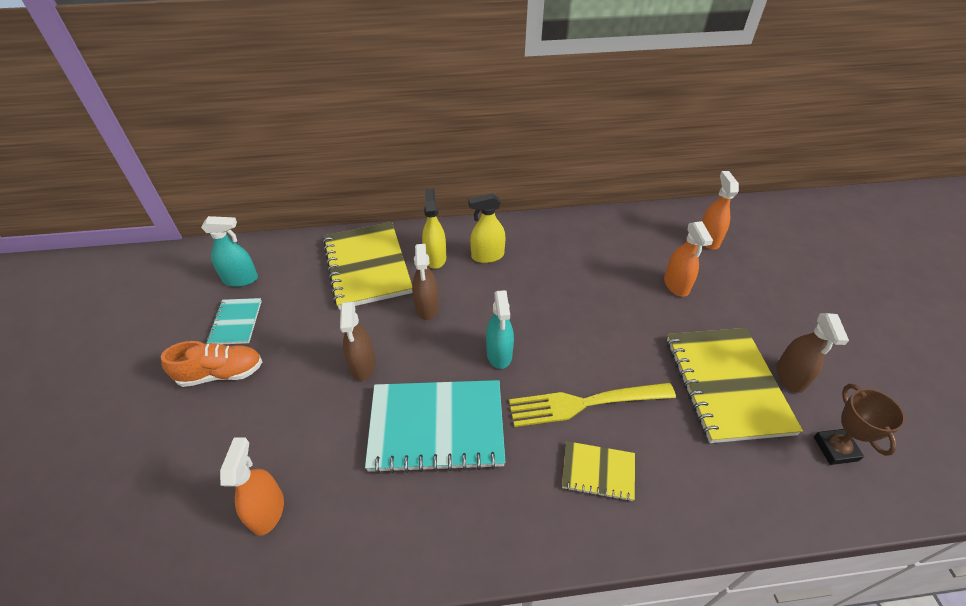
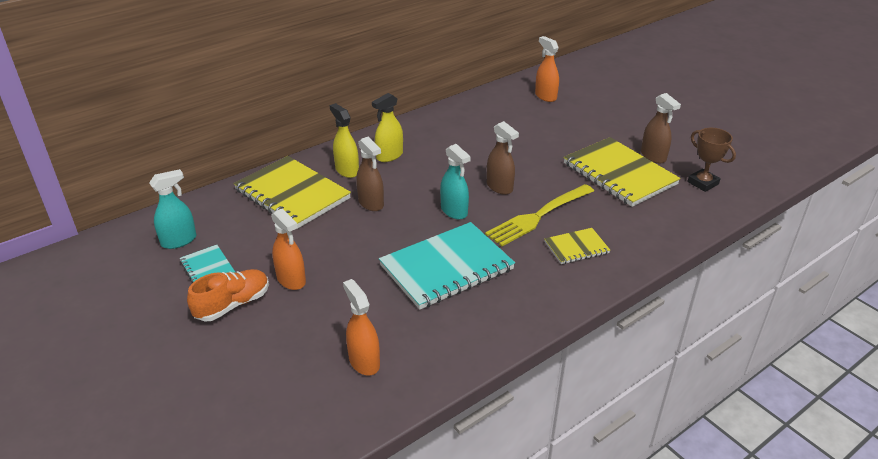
camera: 30 degrees left, 10 degrees down
(362, 365) = (353, 255): brown spray bottle -> brown spray bottle (499, 187)
(676, 285) = (545, 130): orange spray bottle -> orange spray bottle (291, 280)

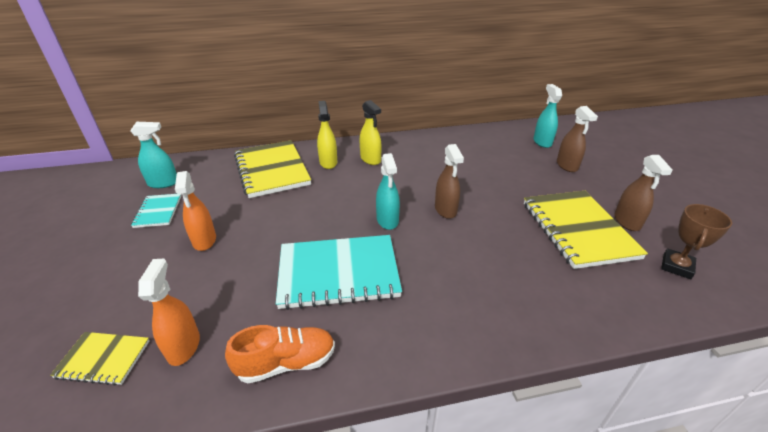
camera: 25 degrees right, 0 degrees up
(233, 304) = (143, 247): orange shoe -> orange shoe (286, 363)
(371, 203) = (324, 193): brown spray bottle -> brown spray bottle (567, 166)
(389, 156) = (370, 159): yellow spray bottle -> yellow spray bottle turned 105 degrees counterclockwise
(538, 216) = (464, 249): yellow fork -> none
(545, 96) = (542, 142): orange spray bottle -> turquoise spray bottle
(576, 247) = (483, 295): yellow notebook -> yellow notebook (103, 359)
(703, 183) = (676, 266): brown trophy -> brown trophy turned 45 degrees clockwise

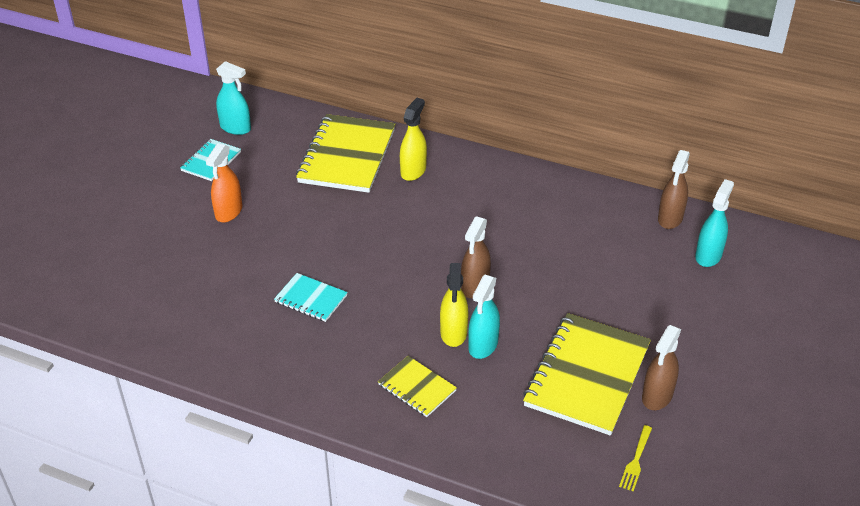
camera: 35 degrees right, 5 degrees up
(103, 359) = (102, 280): yellow notebook -> yellow notebook (417, 388)
(184, 346) = (156, 298): orange spray bottle -> none
(286, 363) = (213, 348): orange shoe -> none
(338, 273) = (311, 299): turquoise notebook -> turquoise notebook, size x0.50
(370, 159) = (463, 187): yellow spray bottle -> yellow spray bottle (453, 333)
(387, 220) = (404, 269): turquoise spray bottle -> turquoise spray bottle (483, 345)
(567, 166) = (691, 302): brown spray bottle -> brown spray bottle (670, 218)
(676, 266) = (636, 460): brown trophy -> yellow fork

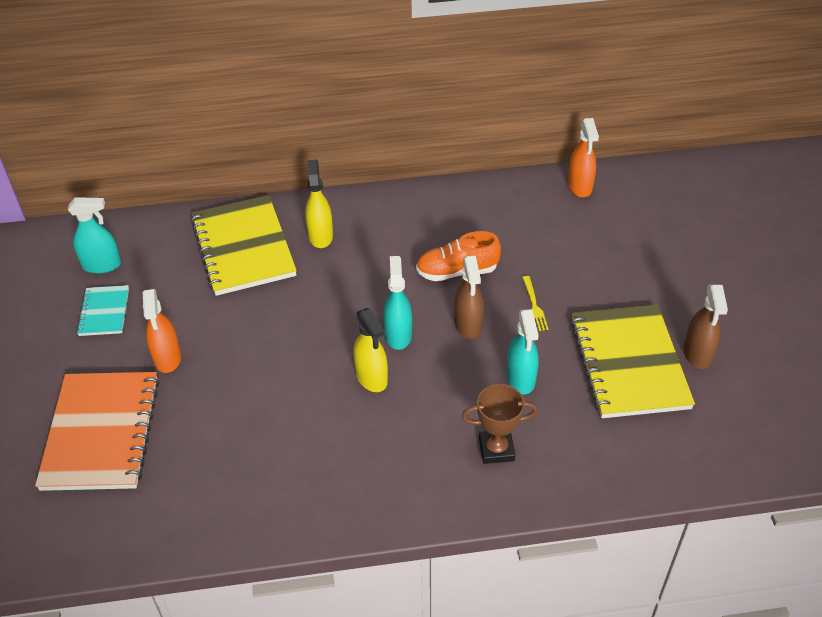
camera: 30 degrees left, 5 degrees up
(144, 243) = (101, 433): none -> orange notebook
(311, 299) = (326, 410): turquoise notebook -> none
(417, 388) = (496, 449): yellow notebook -> brown trophy
(453, 333) = (486, 379): yellow spray bottle -> yellow spray bottle (371, 378)
(501, 242) = (457, 271): none -> orange shoe
(636, 460) = (728, 421): yellow fork -> yellow fork (534, 306)
(670, 218) = (579, 187): brown spray bottle -> orange spray bottle
(708, 256) = (636, 207): turquoise spray bottle -> turquoise spray bottle (398, 335)

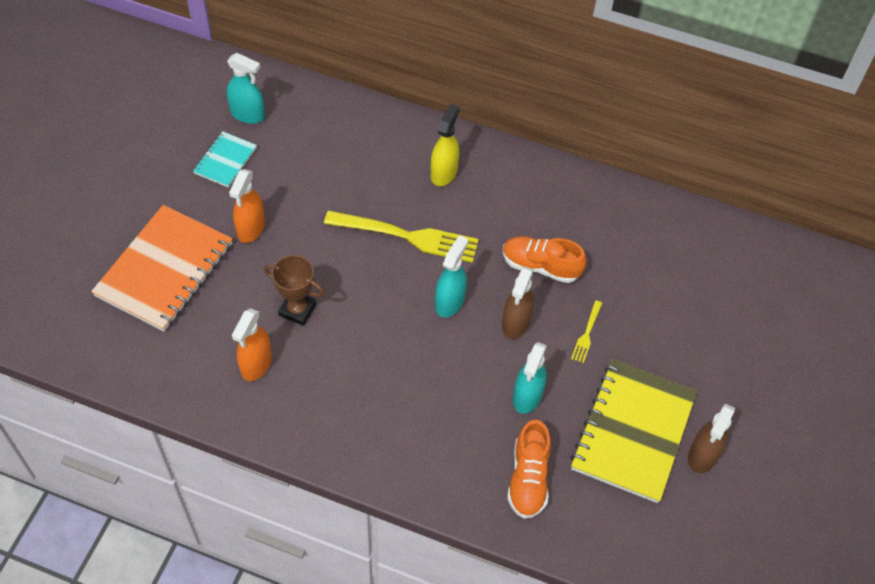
camera: 25 degrees right, 10 degrees up
(243, 247) = (372, 153): yellow notebook -> none
(323, 299) = (407, 236): none -> yellow fork
(371, 378) = (402, 330): yellow spray bottle -> none
(496, 449) = (463, 449): brown trophy -> brown trophy (297, 310)
(571, 445) = (528, 478): none -> orange shoe
(579, 187) = (714, 234): orange spray bottle -> orange spray bottle (256, 364)

